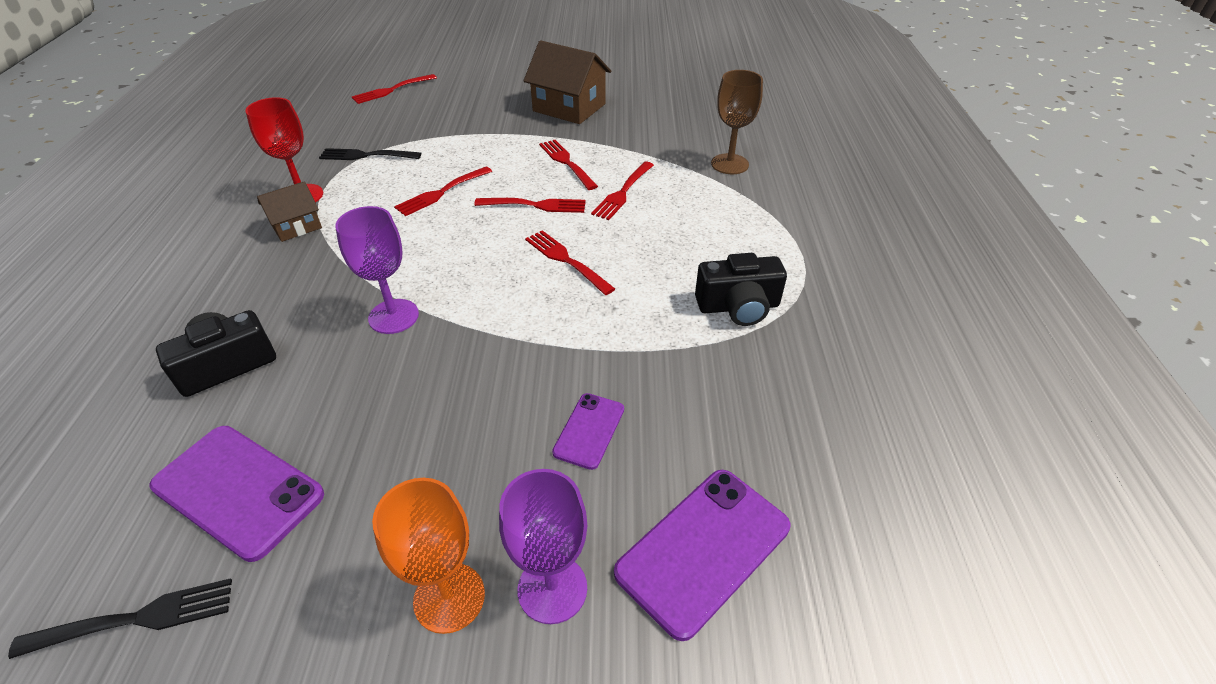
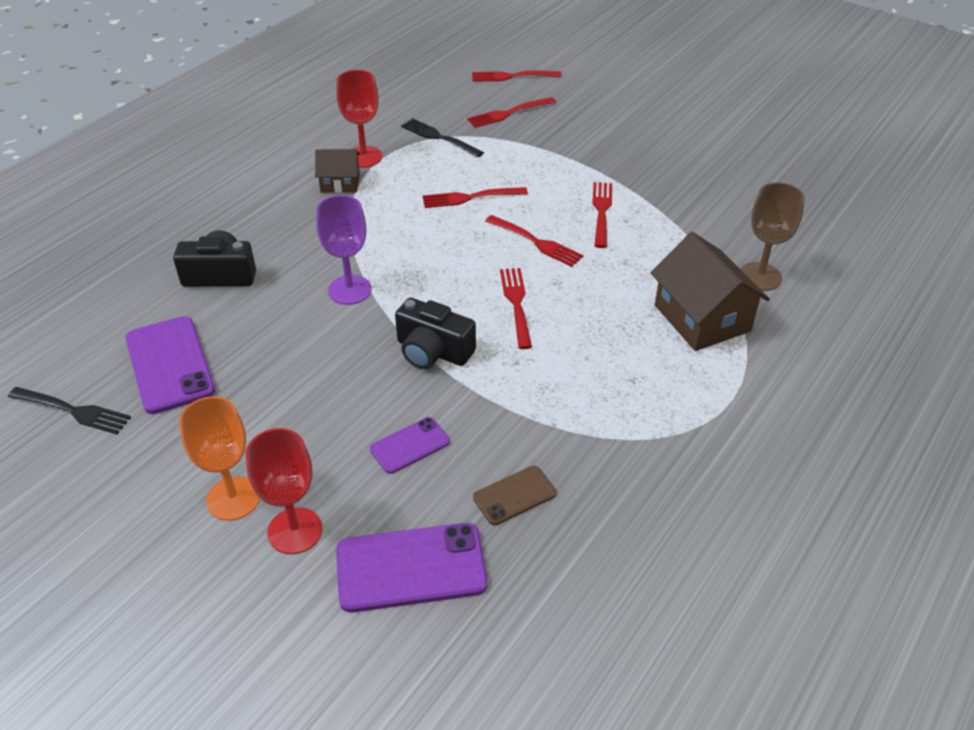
camera: 35 degrees right, 0 degrees up
(552, 589) = (295, 531): purple goblet -> red goblet
(569, 107) = (658, 153): brown house -> brown house (702, 318)
(623, 192) = (625, 262): red fork -> red fork (509, 113)
(725, 422) = (514, 495): none -> brown phone
(738, 307) = (622, 413): black camera -> black camera (433, 351)

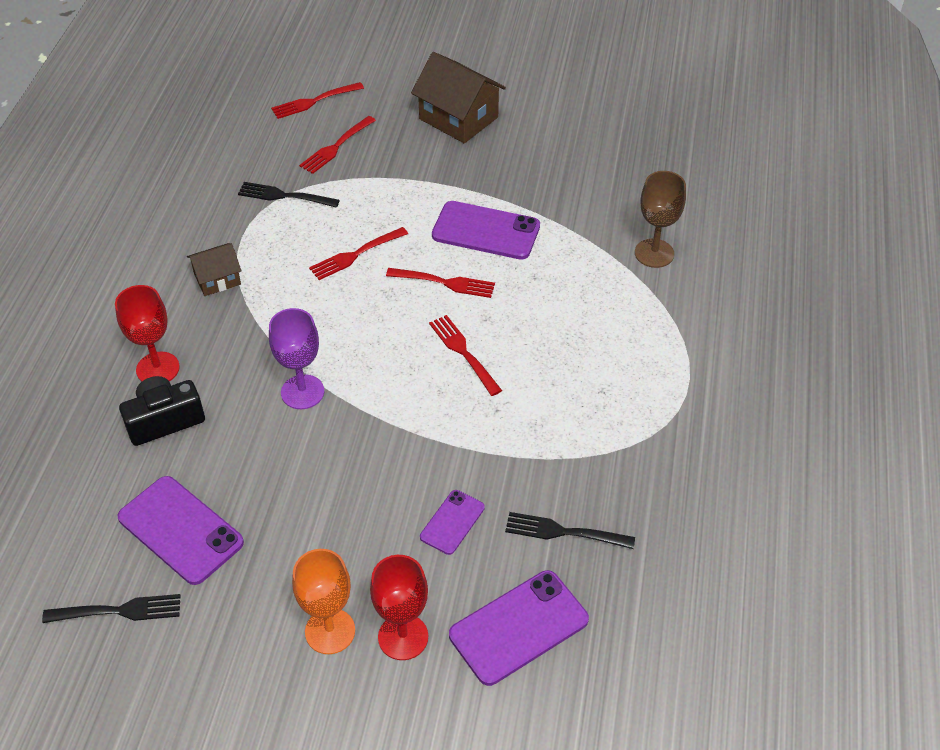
camera: 25 degrees left, 5 degrees up
(363, 157) = (222, 242): red goblet -> red goblet (158, 369)
(433, 351) = (417, 426): black camera -> none
(514, 495) = (565, 532): brown phone -> black fork
(602, 212) = (486, 231): red fork -> purple phone
(702, 318) = (627, 311): brown house -> brown house (458, 118)

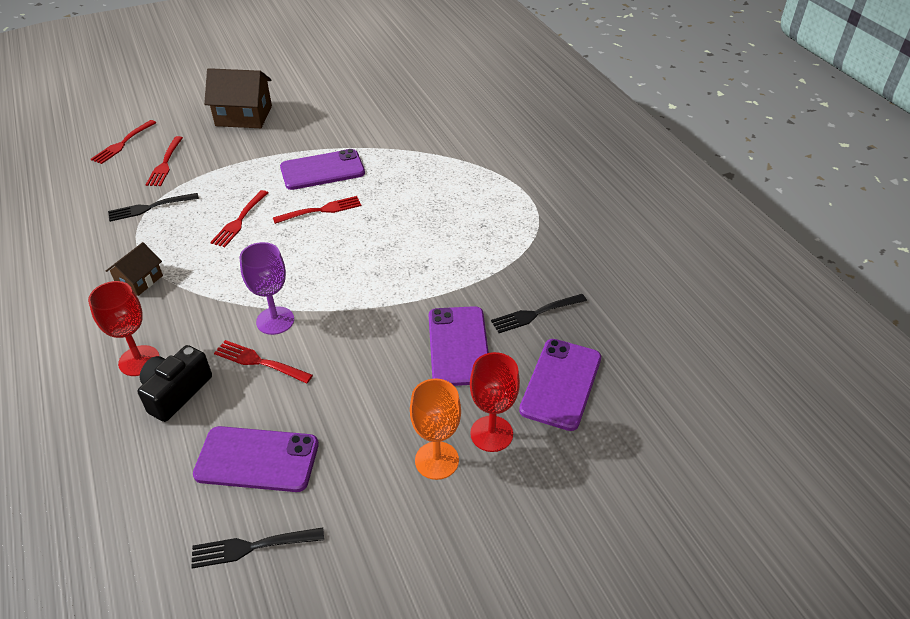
camera: 35 degrees left, 5 degrees down
(118, 611) = (253, 546): black fork -> black fork turned 150 degrees counterclockwise
(452, 522) = (458, 346): purple phone -> purple phone, size x1.77
(464, 353) = (372, 244): red fork -> red fork (260, 362)
(654, 253) = (443, 140): brown goblet -> none

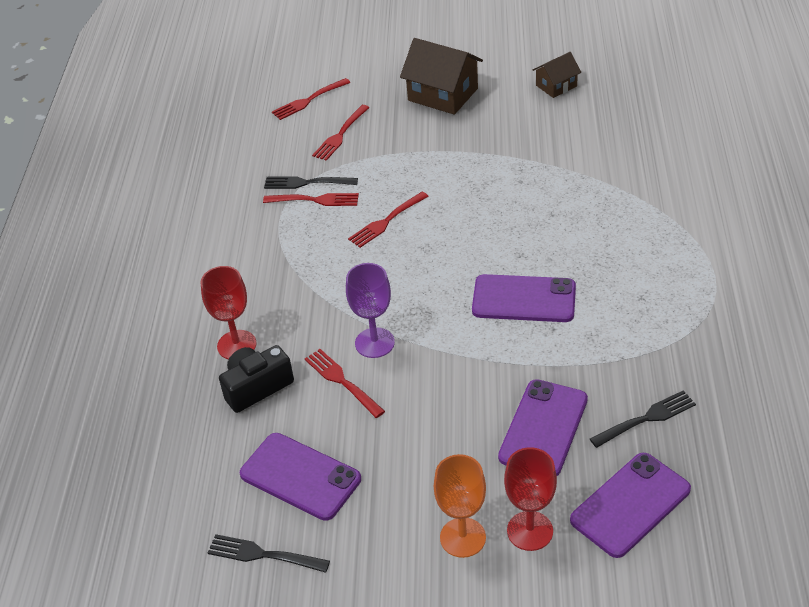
camera: 30 degrees right, 0 degrees up
(139, 280) = (267, 261): brown house -> brown house (556, 86)
(320, 210) = (473, 232): red fork -> red fork (314, 200)
(322, 170) = (497, 183): purple phone -> purple phone (524, 299)
(536, 313) = (646, 419): black fork -> black fork turned 150 degrees clockwise

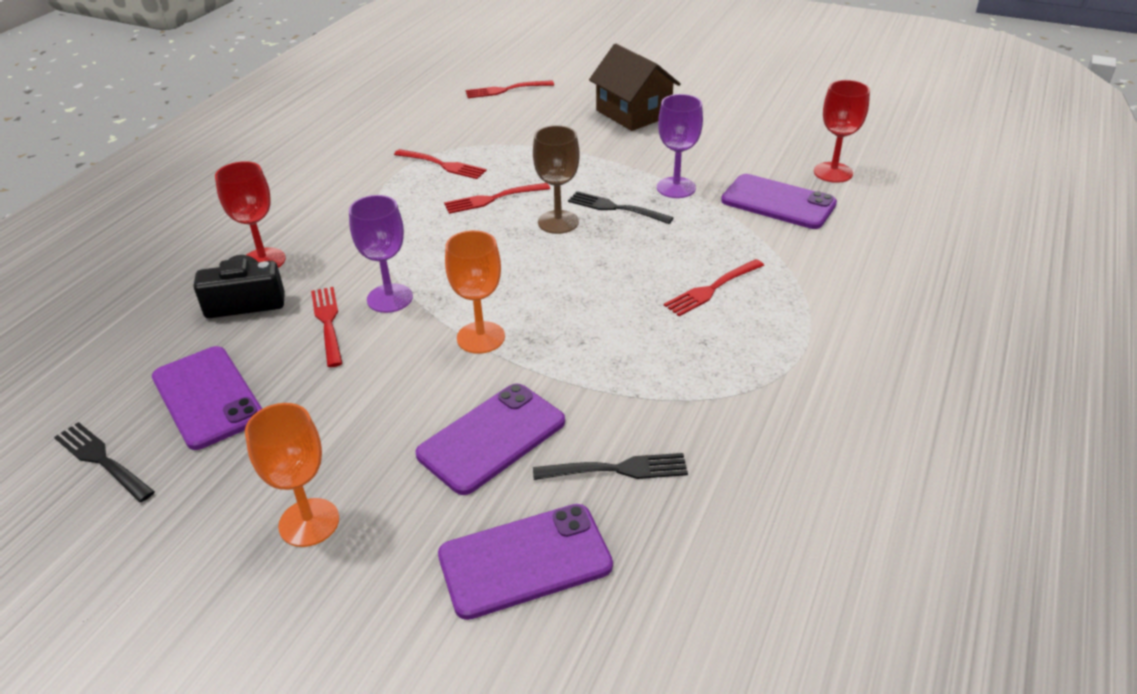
camera: 20 degrees right, 5 degrees down
(307, 183) = (448, 150): black fork -> black fork (616, 208)
(340, 134) = (511, 121): red fork -> red fork (712, 288)
(458, 227) = (558, 222): none -> brown goblet
(474, 352) = (480, 337): none -> orange goblet
(524, 299) = (573, 304): purple phone -> purple phone (778, 202)
(530, 163) = (676, 188): none -> purple goblet
(530, 531) = (386, 544): red goblet -> red goblet (833, 172)
(556, 86) = (752, 131): brown house -> none

